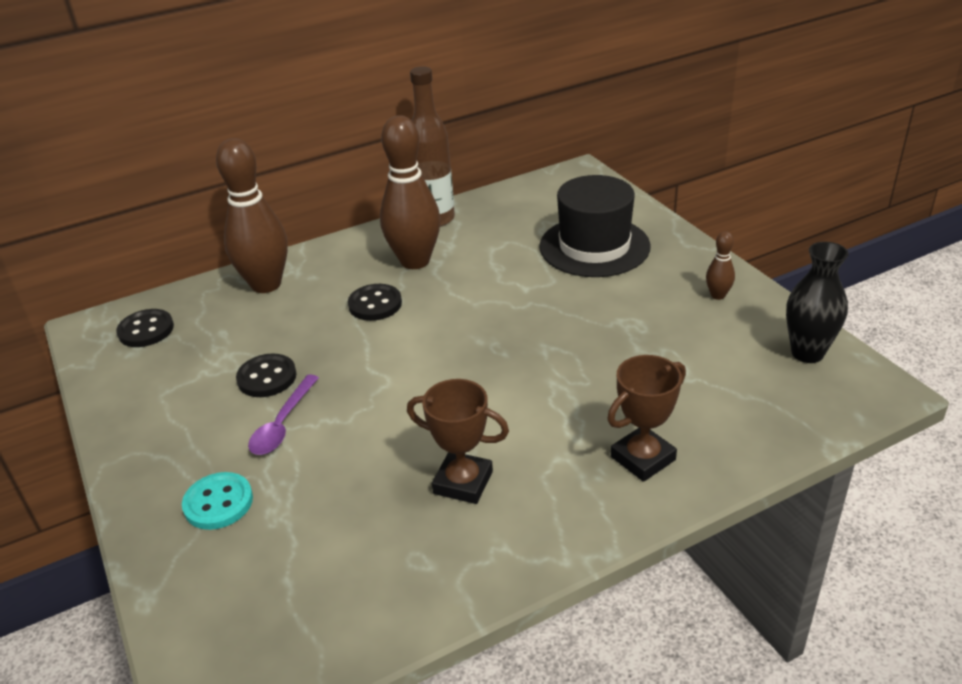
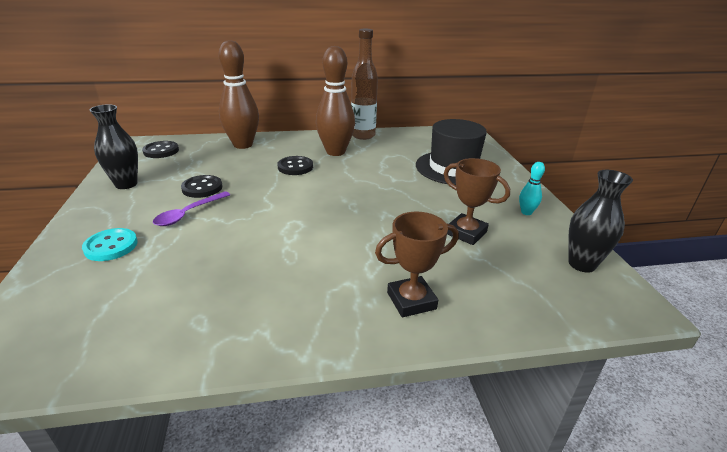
camera: 15 degrees right, 5 degrees down
(147, 403) = (126, 184): none -> black vase
(463, 482) = (270, 279): brown trophy -> brown trophy (466, 233)
(718, 295) = (526, 212): brown bowling pin -> turquoise bowling pin

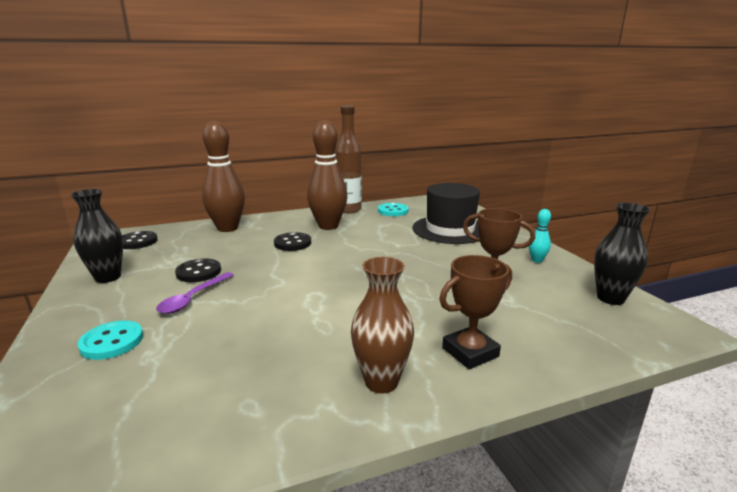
camera: 10 degrees left, 10 degrees down
(318, 317) = (381, 381): none -> brown vase
(405, 141) = (393, 211): none -> turquoise button

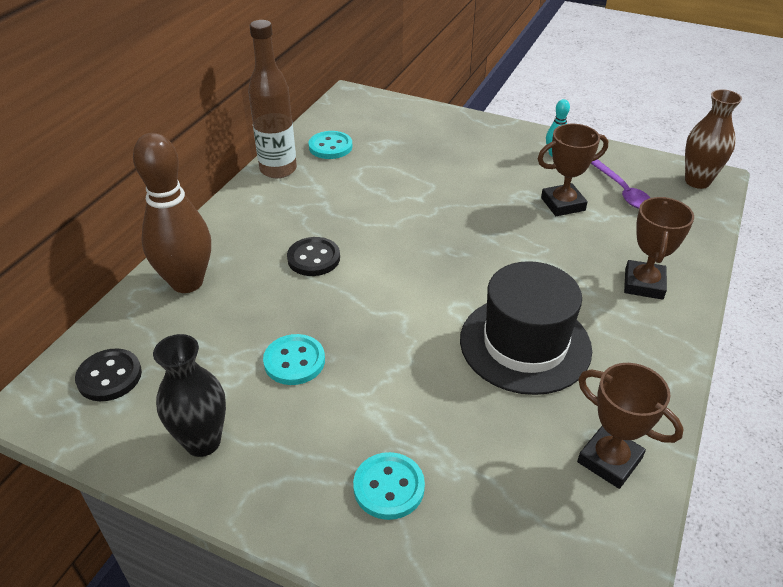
camera: 45 degrees left, 20 degrees up
(193, 298) = (360, 392): purple spoon -> purple spoon (622, 191)
(198, 272) = (294, 361): black button -> turquoise button
(225, 426) = (609, 460): none -> brown trophy
(328, 226) = (304, 210): brown bowling pin -> none
(381, 381) = (634, 349): brown vase -> brown vase (697, 181)
(450, 229) = (431, 148): black hat -> black hat (525, 344)
(610, 298) = (649, 171): black vase -> none

